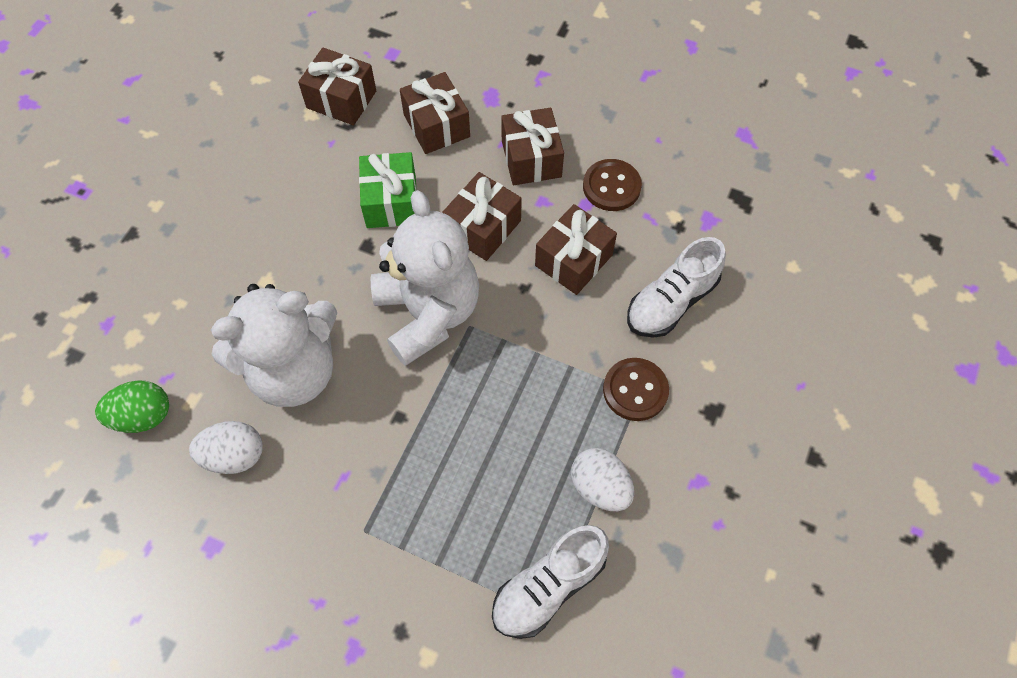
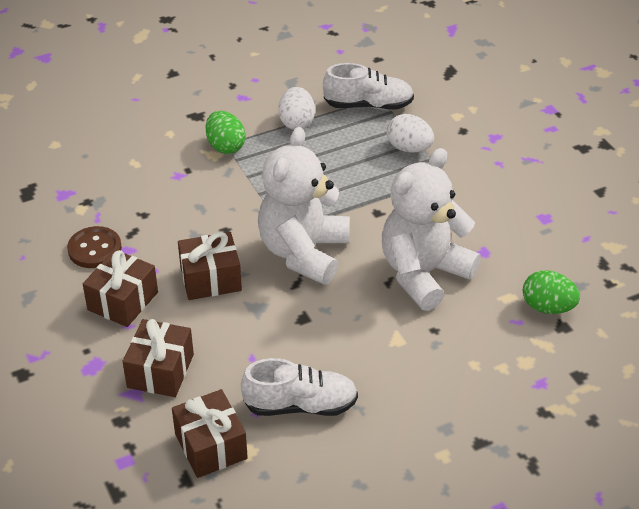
camera: 140 degrees left, 20 degrees down
(234, 456) = (499, 251): white egg -> white egg (409, 148)
(294, 370) = (423, 274): white teddy bear -> white teddy bear turned 60 degrees counterclockwise
(391, 202) = (255, 336): green gift -> none
(573, 260) = (176, 224): brown gift -> none
(635, 390) = (225, 146): brown button -> green egg
(671, 302) = (148, 170): white shoe -> white shoe (300, 405)

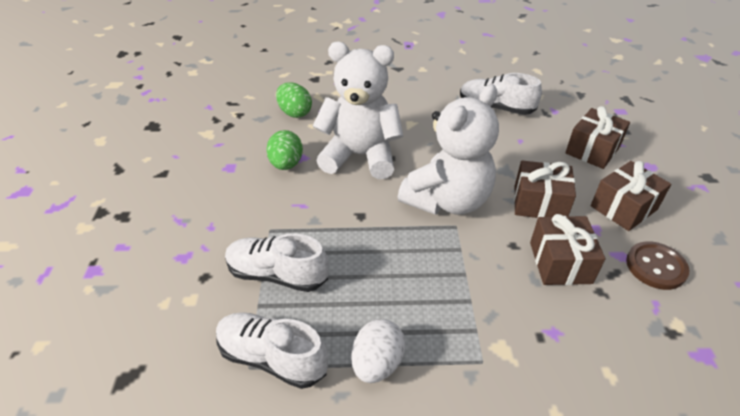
camera: 155 degrees left, 0 degrees up
(210, 446) = (561, 104): brown gift -> brown gift (560, 262)
(225, 146) = (483, 357): green egg -> green egg (286, 164)
(409, 148) = (277, 274): white egg -> white shoe
(423, 274) = (360, 156): white teddy bear -> white teddy bear turned 150 degrees counterclockwise

